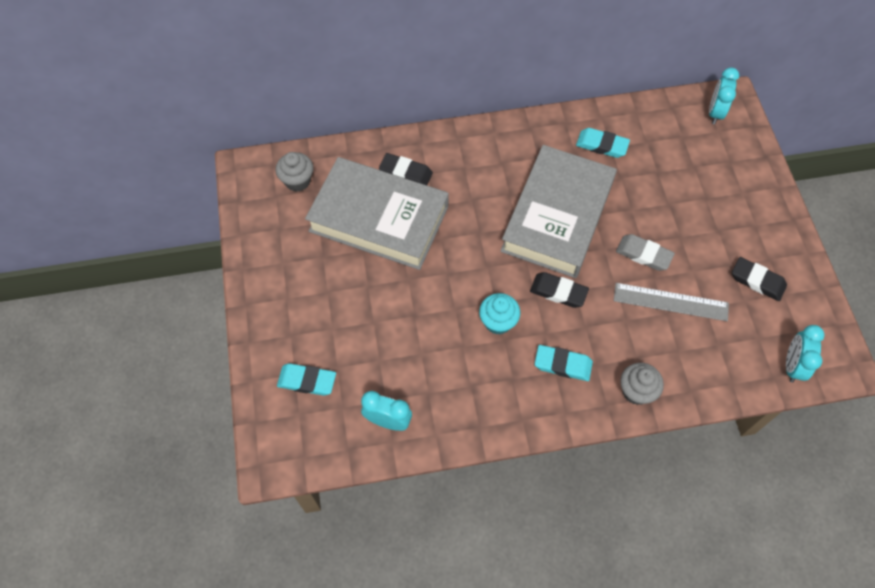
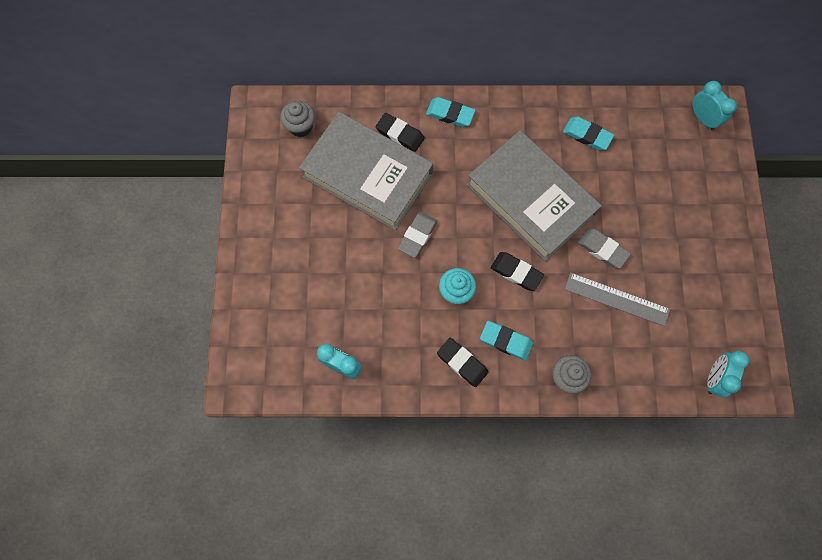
camera: 10 degrees right, 10 degrees up
(307, 381) = (278, 317): turquoise eraser -> turquoise eraser (450, 114)
(445, 271) = (417, 236): none -> grey eraser
(557, 216) = (530, 199): grey book -> grey book turned 75 degrees counterclockwise
(715, 112) = (702, 119): turquoise clock -> turquoise clock turned 120 degrees clockwise
(757, 281) = (702, 292): black eraser -> black eraser (462, 363)

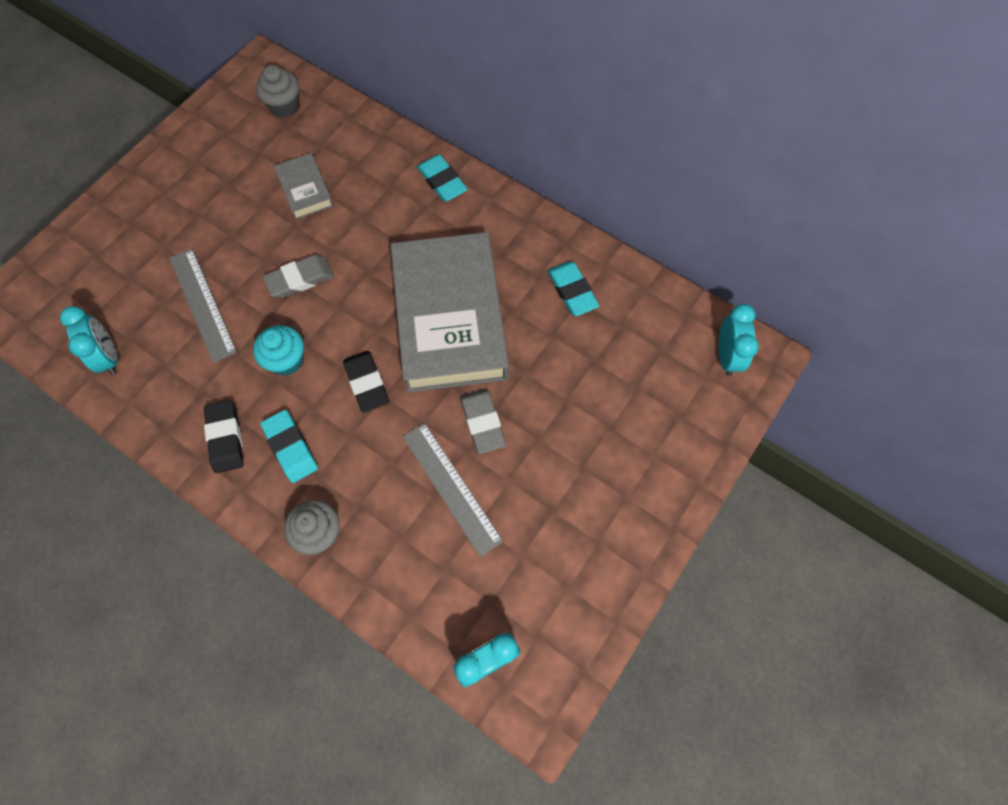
camera: 35 degrees right, 5 degrees down
(367, 175) = (305, 190): grey book -> grey book, size x0.44
(370, 292) = (203, 304): none -> grey ruler
(400, 134) = (373, 170): black eraser -> none

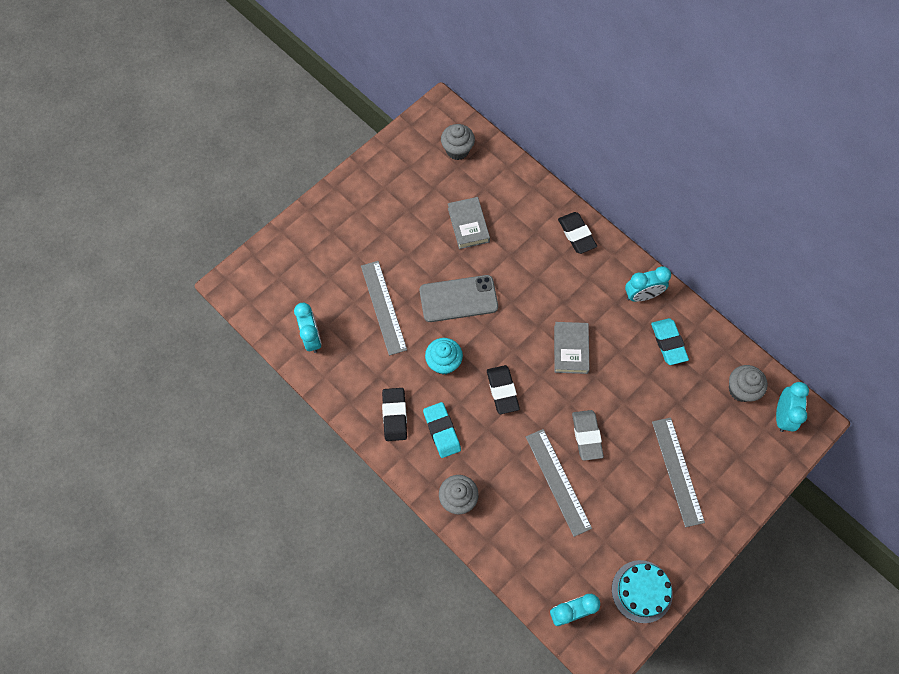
camera: 10 degrees right, 0 degrees up
(300, 279) = (458, 299): grey eraser -> grey phone
(442, 181) = (576, 234): turquoise eraser -> black eraser
(449, 318) = (570, 349): grey book -> grey book, size x0.44
(531, 240) = (642, 295): none -> turquoise clock
(580, 614) = (642, 591): none -> turquoise cake
(605, 447) = (677, 471): none -> grey ruler
(670, 333) = (741, 389): none -> grey cupcake

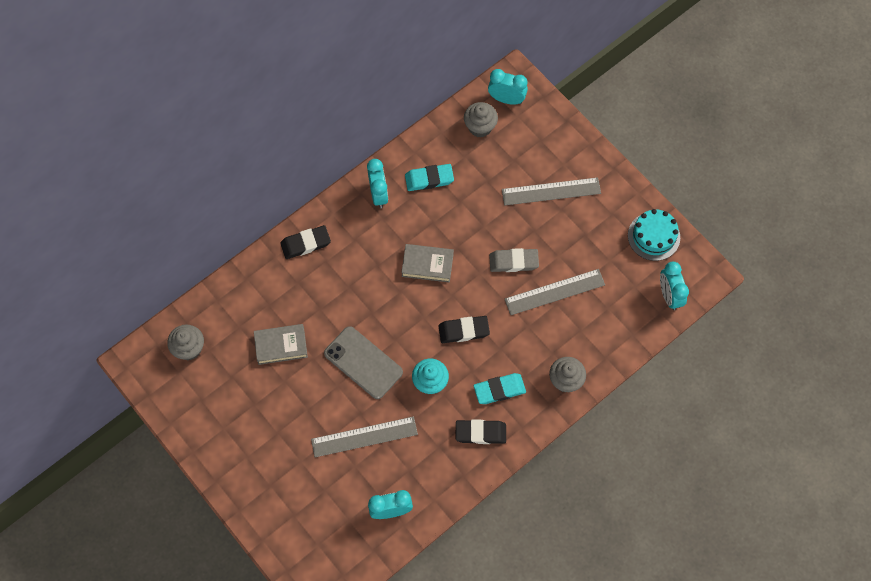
camera: 85 degrees left, 0 degrees up
(458, 299) = (363, 362): grey phone -> grey phone turned 45 degrees counterclockwise

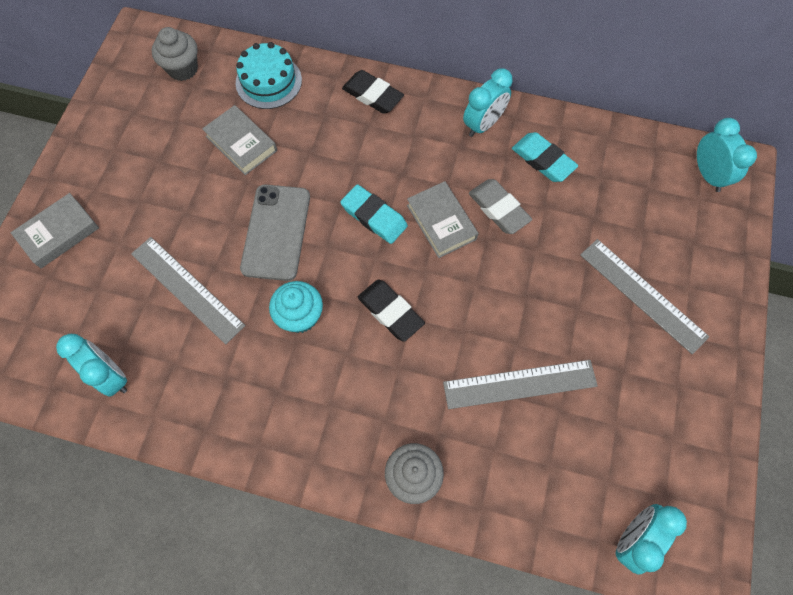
camera: 55 degrees right, 0 degrees up
(265, 494) = (59, 233): none -> grey book
(480, 127) = (649, 170): grey cupcake -> none
(480, 433) = (273, 415): black eraser -> none
(499, 390) = (344, 402): turquoise eraser -> turquoise eraser (374, 216)
(513, 262) = (519, 311): grey eraser -> grey eraser (498, 209)
(554, 292) = (519, 384): grey ruler -> grey ruler turned 45 degrees counterclockwise
(653, 236) = (695, 460): turquoise cake -> turquoise cake (268, 81)

